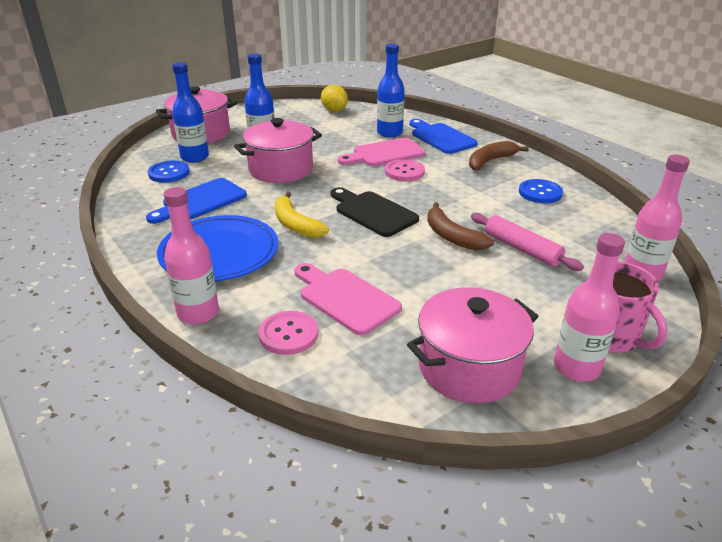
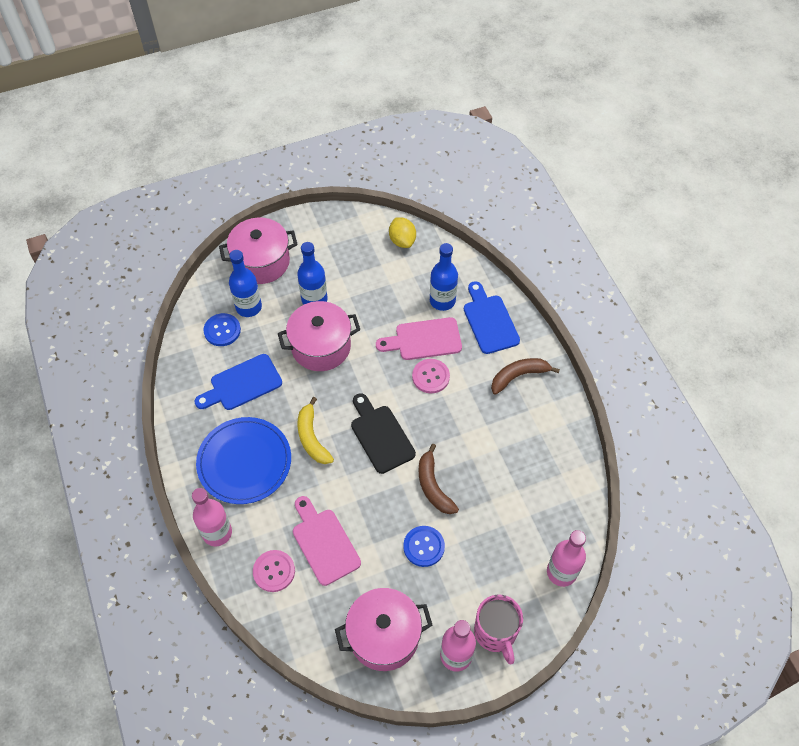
camera: 15 degrees right, 25 degrees up
(521, 249) = (482, 517): pink rolling pin -> none
(540, 193) = (538, 440): blue button -> blue button (424, 546)

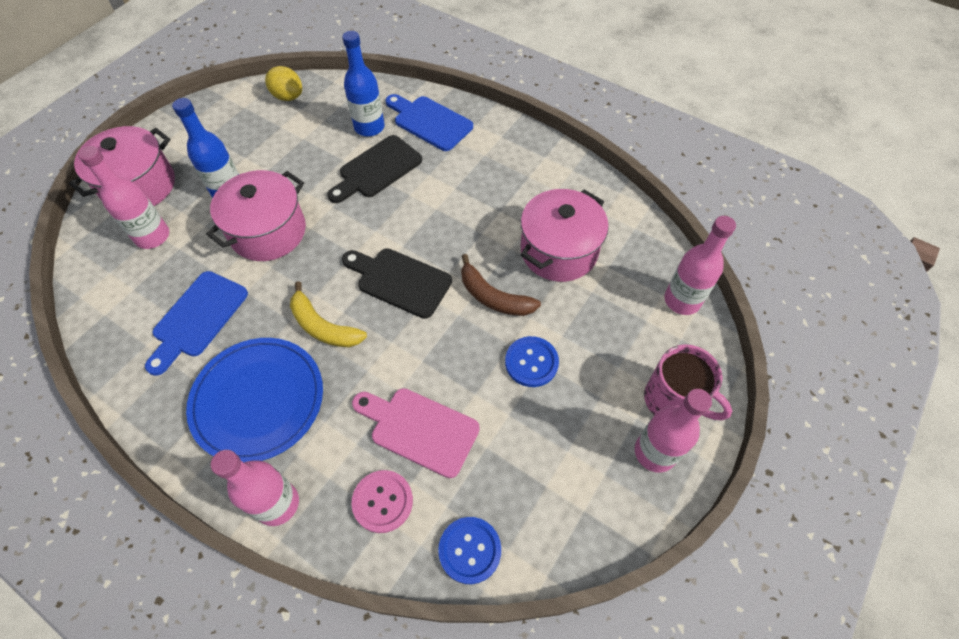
camera: 35 degrees left, 0 degrees up
(222, 330) = (134, 276): blue button -> blue button (470, 550)
(248, 307) = (153, 236): blue bottle -> pink bottle
(384, 636) = (564, 486): pink pot -> pink pot (558, 251)
(424, 340) = (377, 169): pink cutting board -> black cutting board
(430, 377) = (410, 198): pink button -> none
(519, 376) = (496, 153): brown banana -> none

